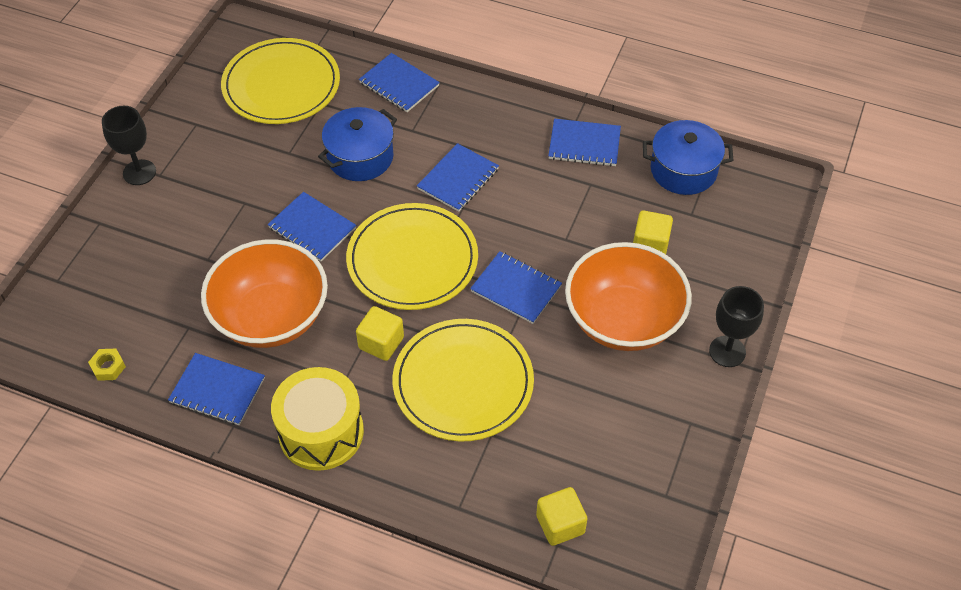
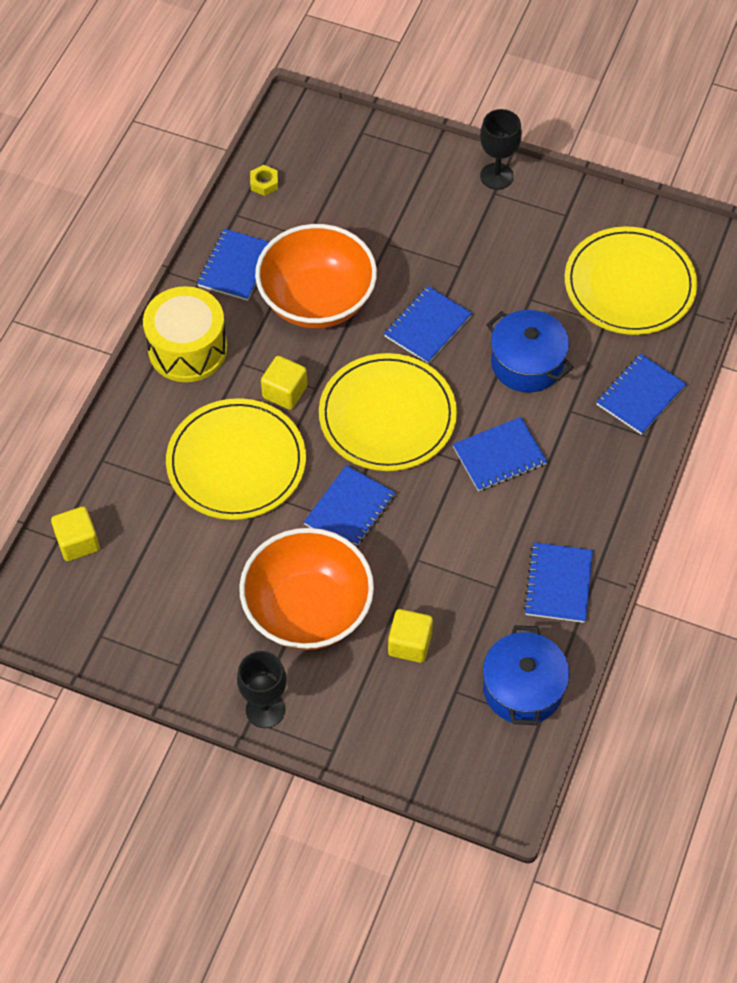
camera: 90 degrees right, 5 degrees up
(458, 179) = (499, 456): blue notebook -> blue notebook turned 60 degrees counterclockwise

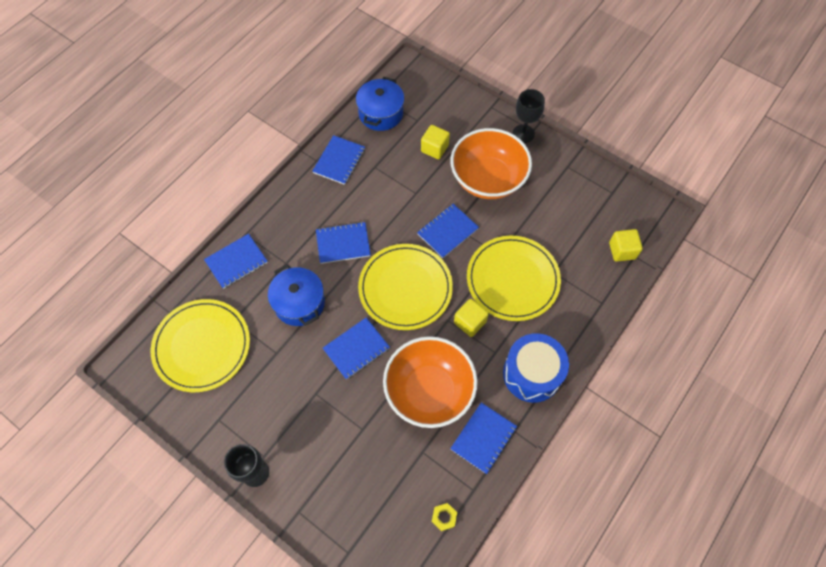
camera: 165 degrees left, 5 degrees up
(187, 349) = (532, 374): yellow drum -> blue drum

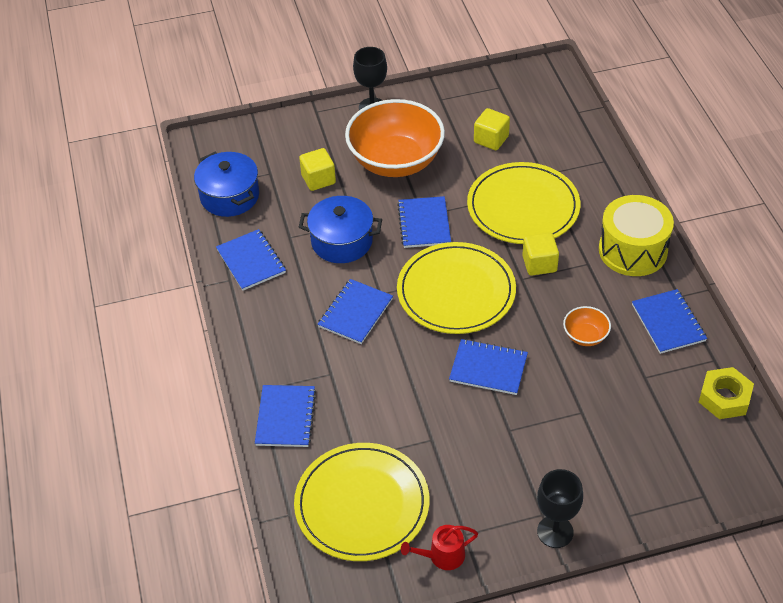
camera: 50 degrees left, 15 degrees down
(194, 417) = (442, 556): none -> red watering can
(299, 303) = (391, 388): blue pot -> blue pot (342, 241)
(356, 349) = (488, 368): blue notebook -> blue notebook turned 75 degrees counterclockwise
(429, 391) = (585, 336): orange bowl -> orange bowl, size x0.43
(444, 517) = (724, 398): yellow nut -> yellow nut, size x1.71
(532, 374) = (632, 250): blue drum -> yellow drum
(622, 251) = (565, 116): yellow cube -> yellow cube (491, 139)

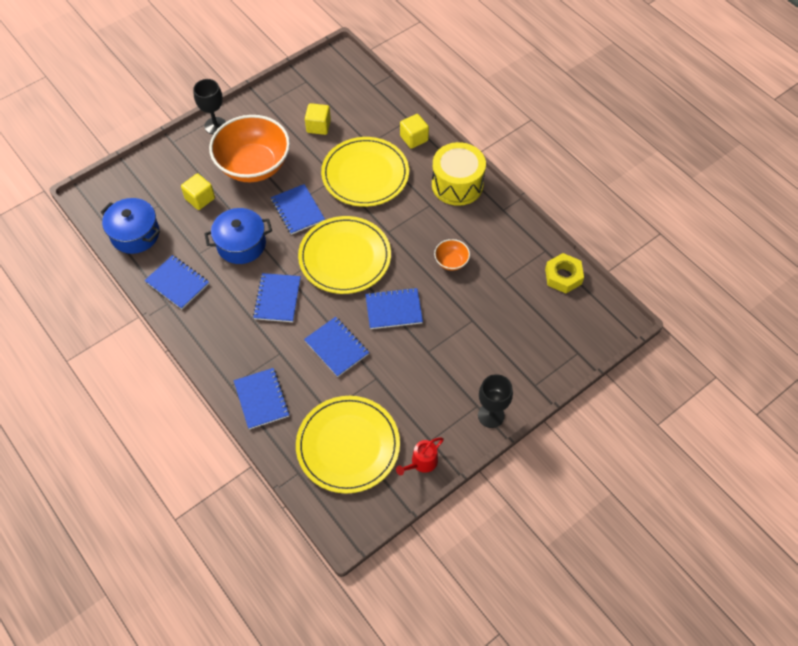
camera: 25 degrees left, 10 degrees up
(539, 264) = (396, 216): yellow cube -> yellow cube (414, 138)
(668, 323) = (504, 232): blue notebook -> blue notebook (336, 347)

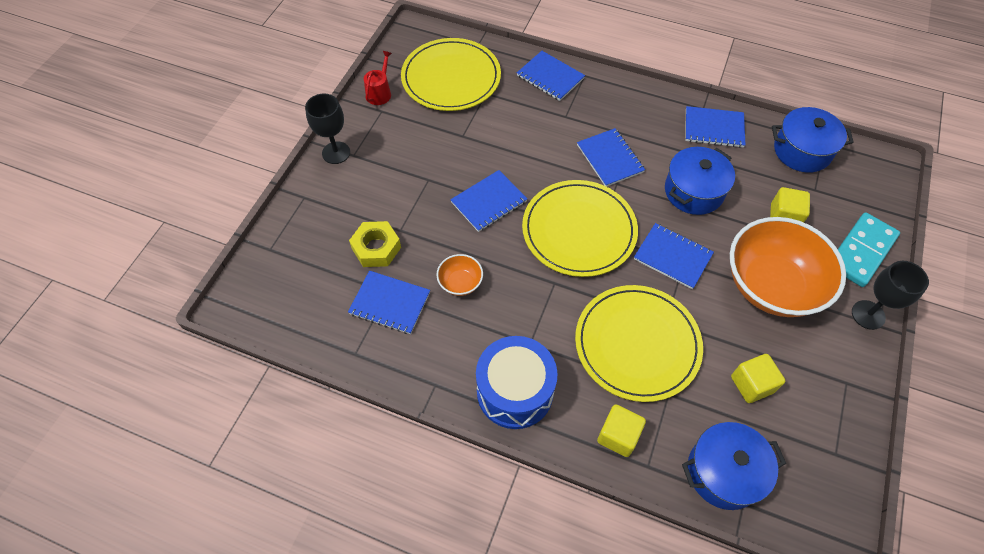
camera: 150 degrees right, 0 degrees up
(177, 157) = (861, 251): none -> turquoise domino
(336, 347) = (518, 143): blue notebook -> blue notebook (390, 303)
(371, 100) = (724, 472): none -> blue pot
(457, 184) = (515, 391): yellow drum -> blue drum
(563, 276) = (319, 329): yellow nut -> yellow nut (376, 248)

